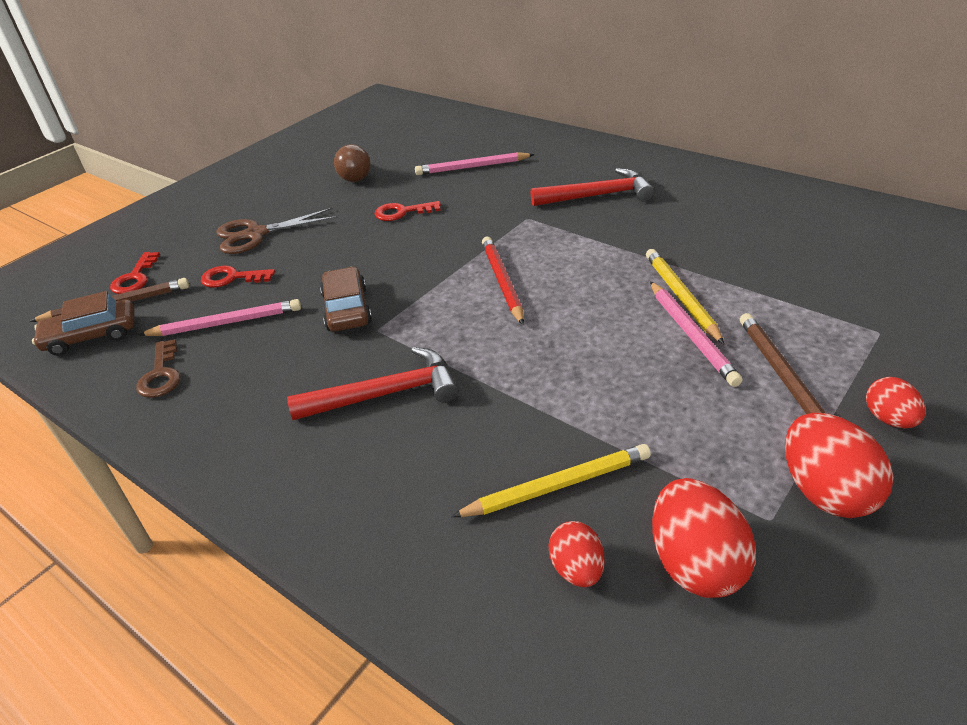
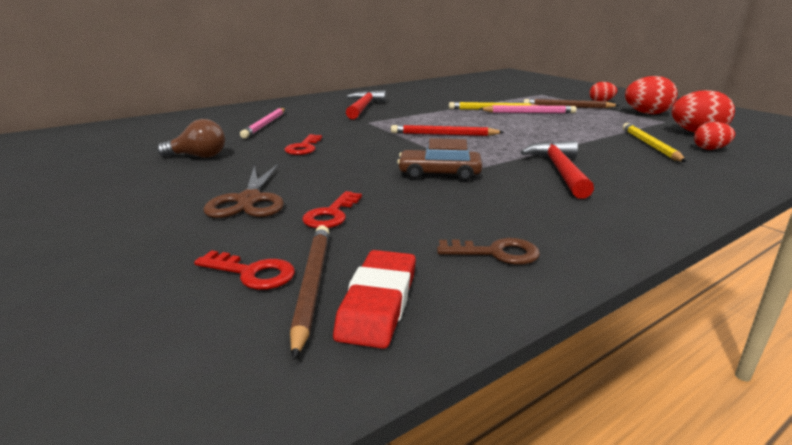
camera: 75 degrees left, 15 degrees down
(91, 336) = (378, 303): brown car -> red eraser
(226, 323) = (420, 219): pink pencil -> none

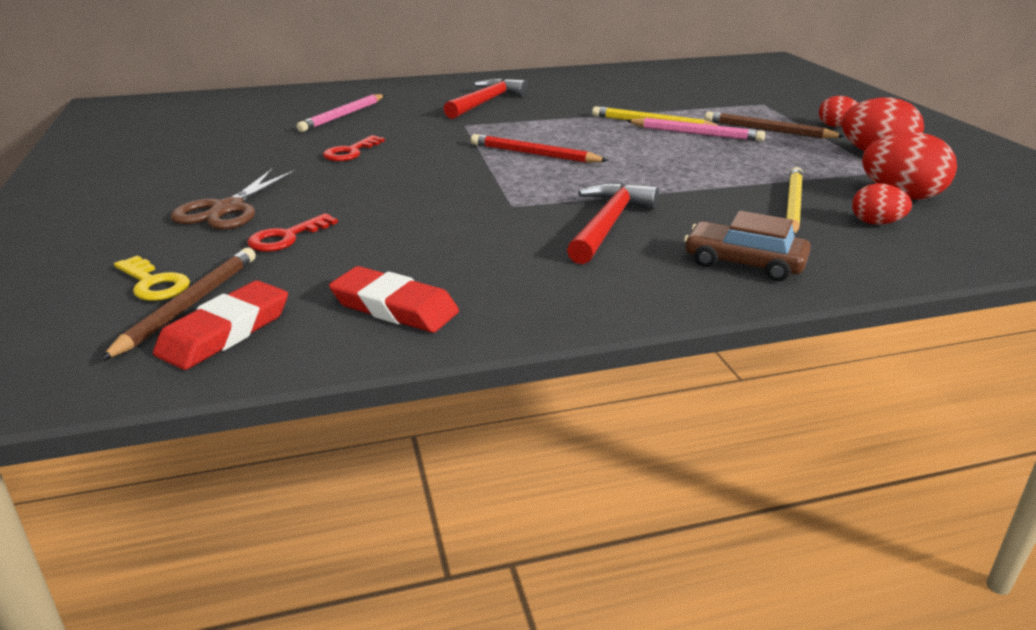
camera: 20 degrees right, 5 degrees up
(198, 156) = (233, 150): brown light bulb -> none
(252, 273) = (153, 283): red key -> yellow key
(439, 174) = (457, 207): brown car -> brown car (744, 263)
(496, 253) = (394, 307): brown key -> red eraser

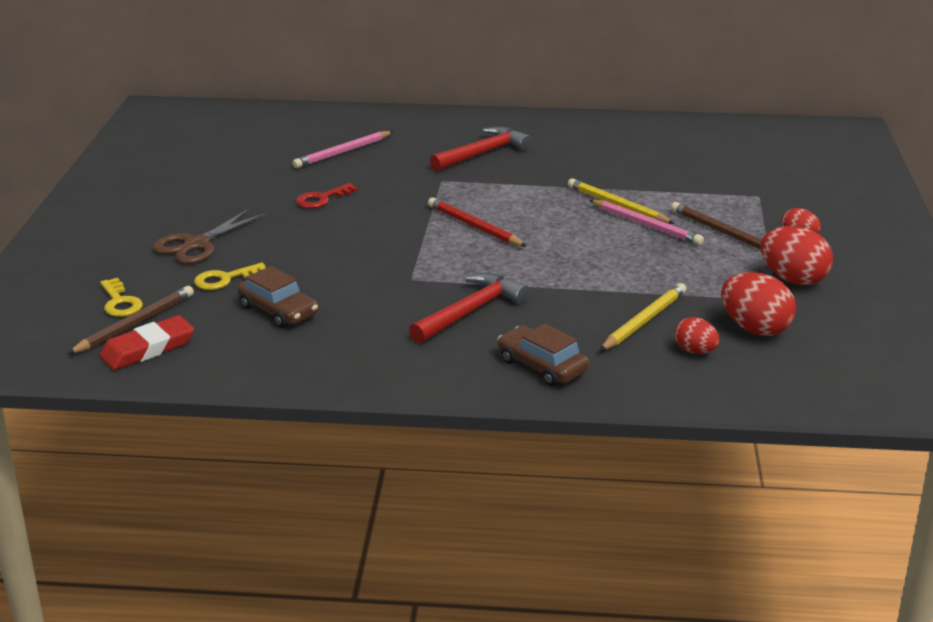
camera: 20 degrees right, 0 degrees up
(286, 237) = (225, 279): red key -> yellow key
(380, 259) = (278, 310): none -> brown car
(394, 307) = (263, 352): red eraser -> none

